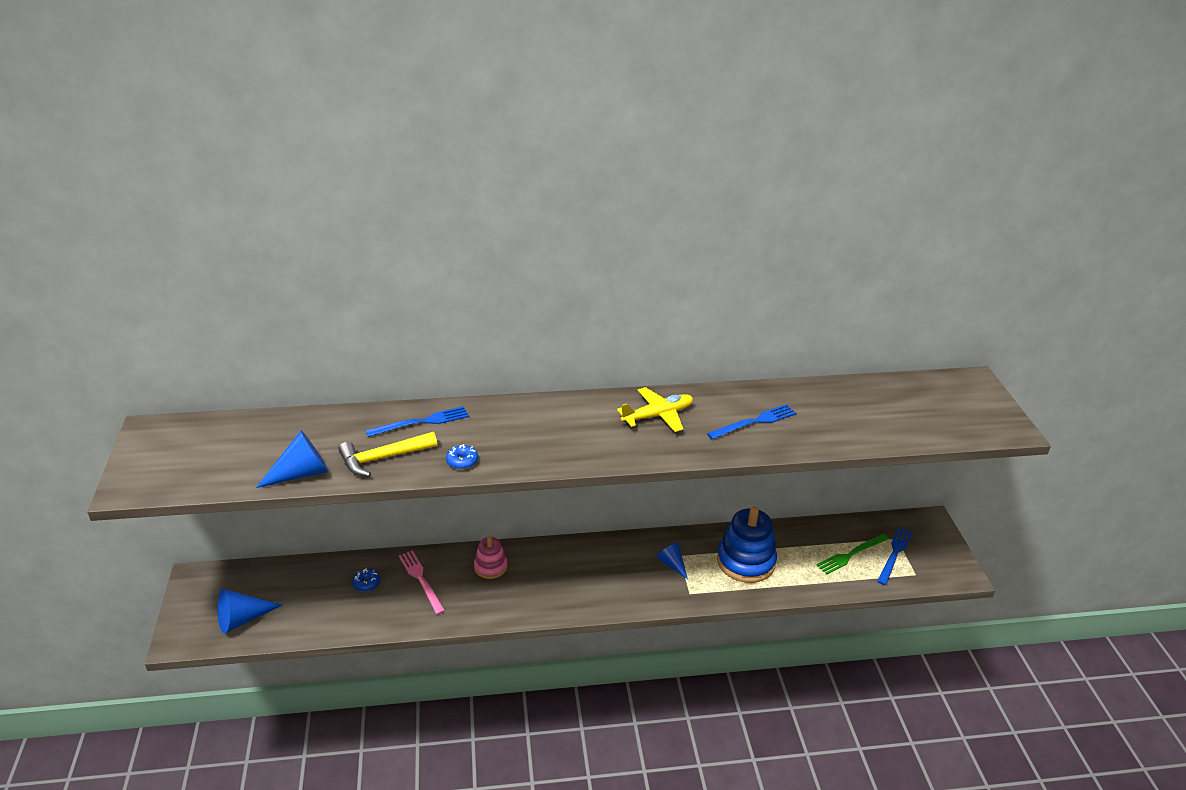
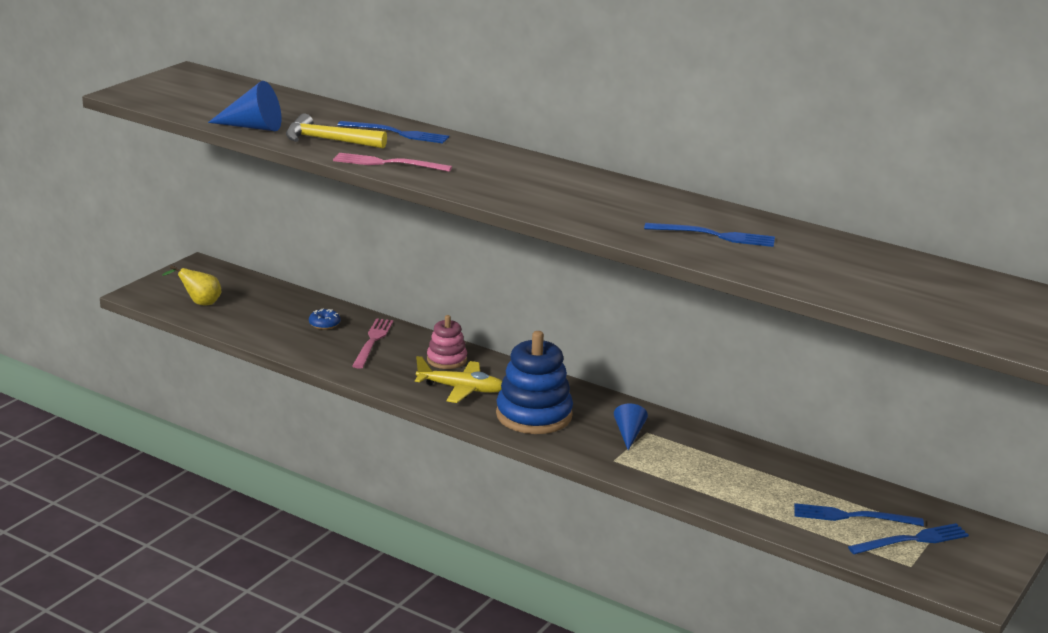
camera: 40 degrees right, 10 degrees down
(242, 619) = (200, 303): blue cone -> yellow pear
(462, 461) = (388, 163): blue donut -> pink fork
(658, 415) = (621, 199): yellow plane -> yellow plane (461, 389)
(746, 561) = (714, 467): blue stacking toy -> blue stacking toy (534, 415)
(851, 554) = (852, 516): green fork -> blue fork

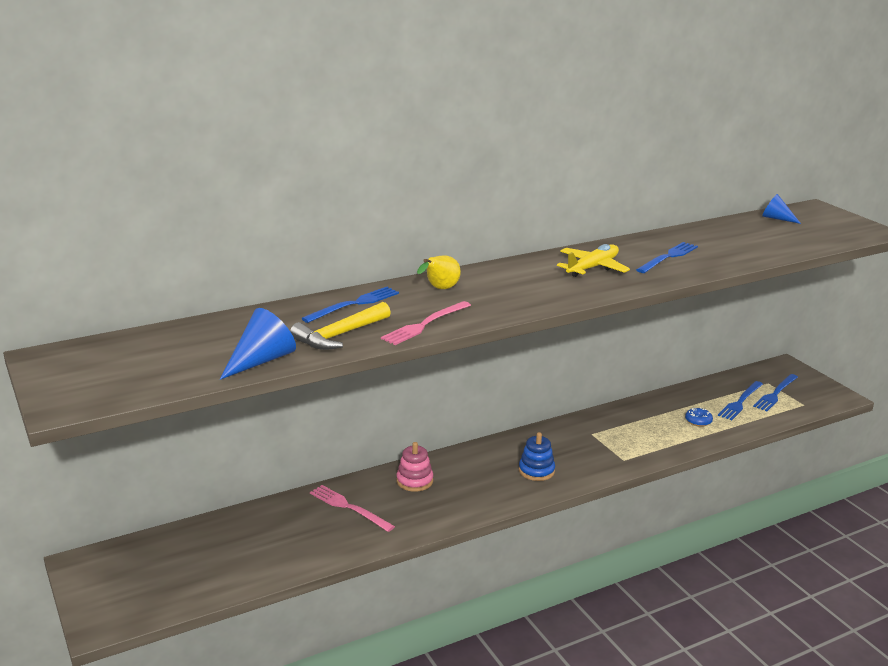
camera: 60 degrees left, 0 degrees up
(200, 303) = (167, 587): yellow pear -> yellow pear (440, 289)
(324, 324) = (291, 523): blue donut -> blue donut (698, 421)
(461, 389) = (470, 490): yellow plane -> yellow plane (592, 268)
(534, 415) = (536, 471): blue stacking toy -> blue stacking toy, size x0.56
(629, 434) = (590, 441): blue cone -> blue cone (776, 218)
(912, 540) = (775, 394): blue fork -> blue fork turned 150 degrees counterclockwise

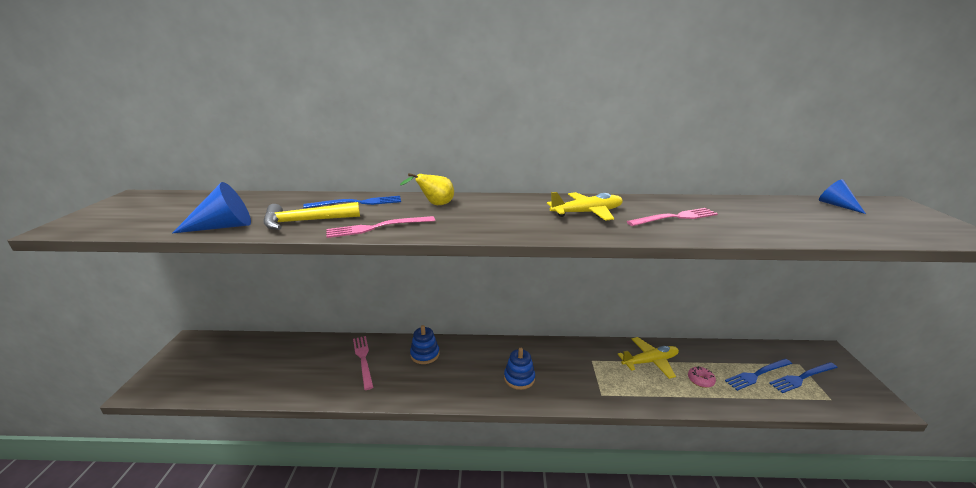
camera: 30 degrees right, 0 degrees up
(414, 481) = (425, 354): pink stacking toy -> blue stacking toy
(645, 418) = (650, 361): none -> yellow plane
(668, 257) = (675, 217): blue fork -> pink fork
(698, 421) = (700, 380): blue donut -> pink donut

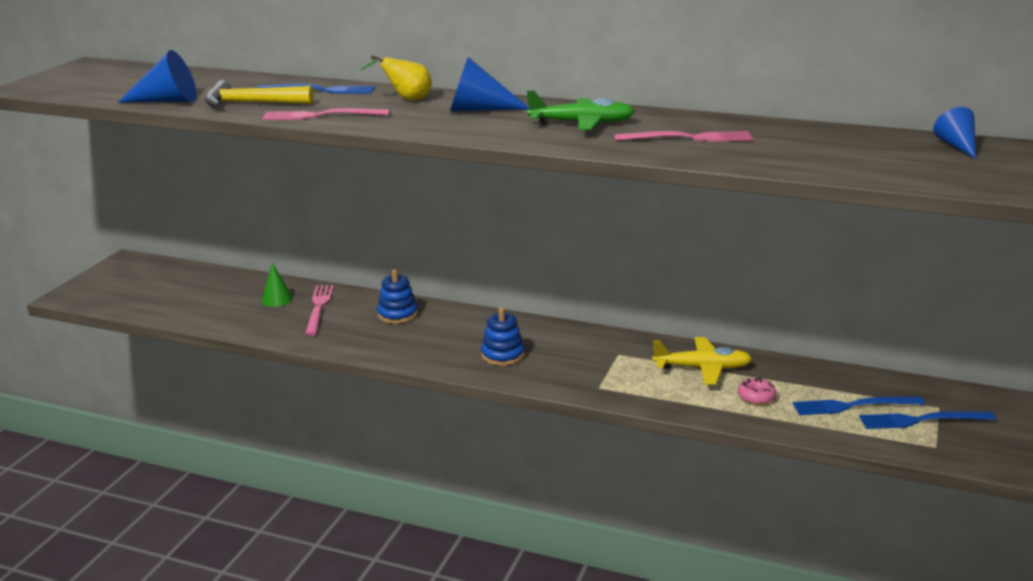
camera: 20 degrees right, 0 degrees up
(327, 357) = (277, 299): none -> green cone
(499, 208) = (479, 109): none -> blue cone
(587, 213) = (582, 123): yellow plane -> green plane

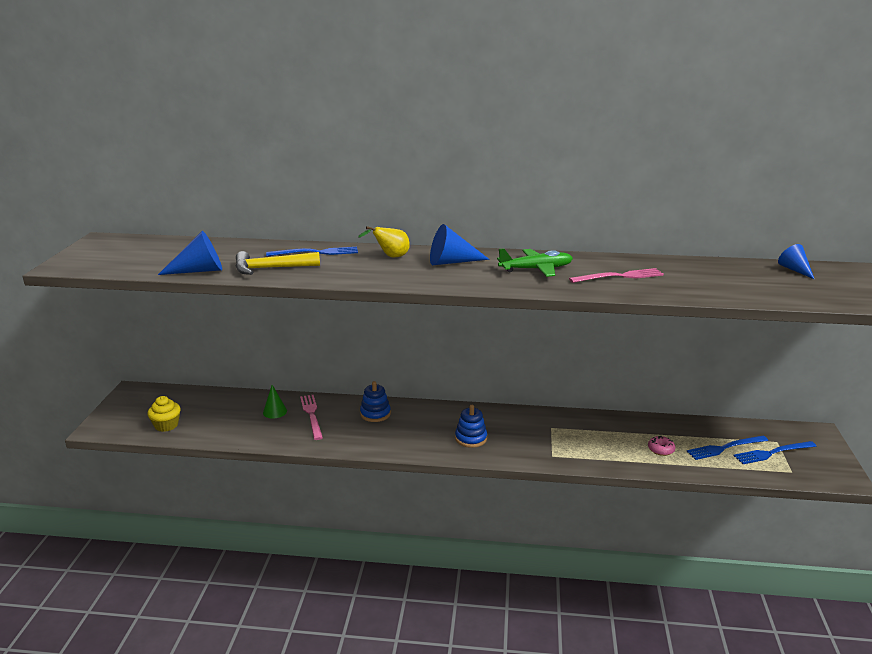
camera: 15 degrees left, 0 degrees up
(144, 301) = (166, 425): none -> yellow cupcake
(321, 115) = (336, 276): pink fork -> none
(702, 368) = (613, 431): yellow plane -> none

